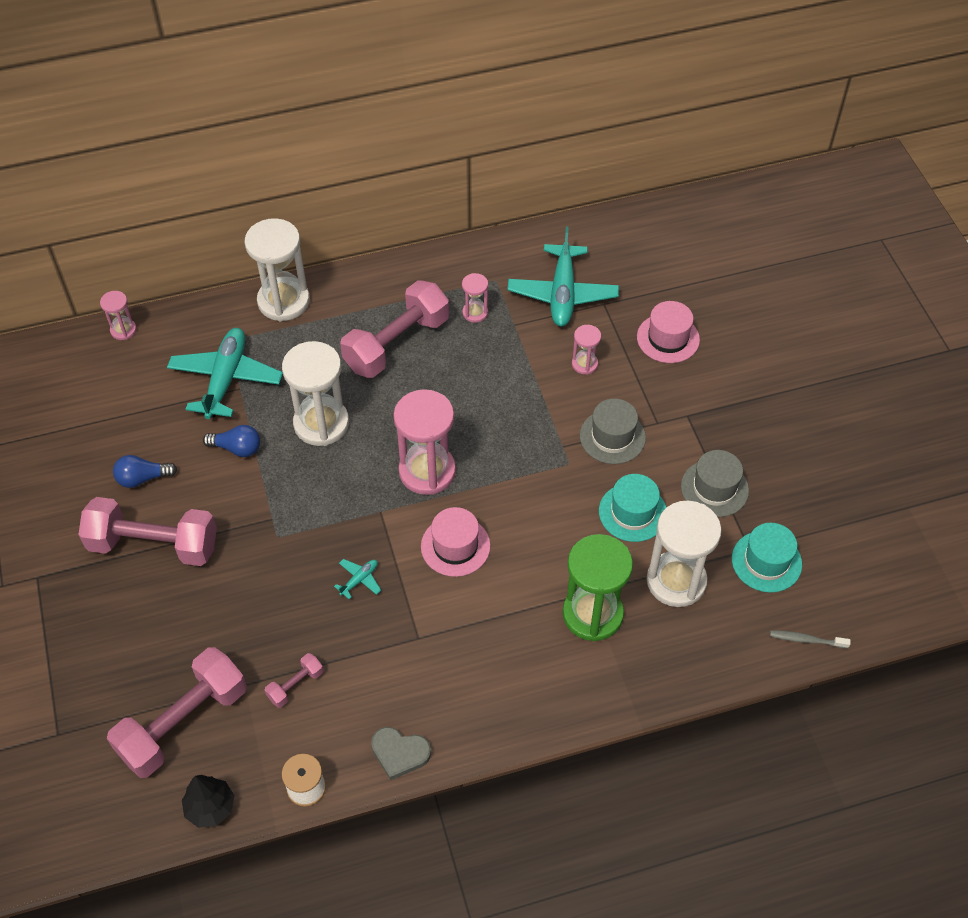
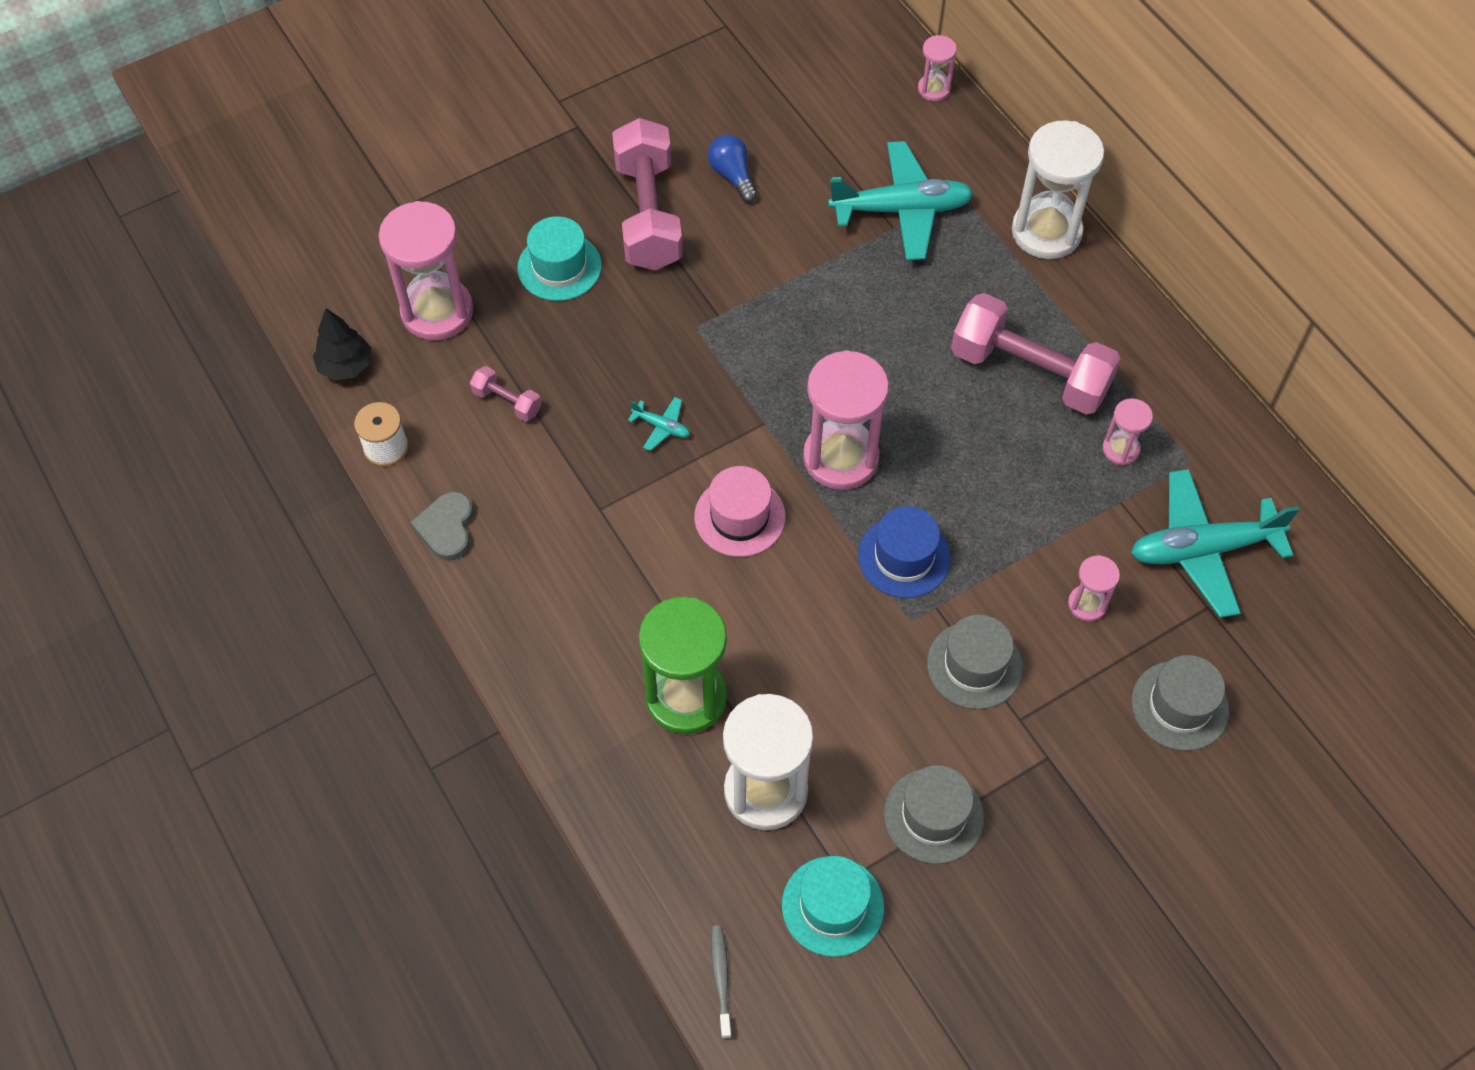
camera: 75 degrees right, 5 degrees up
(183, 723) = (437, 311): pink dumbbell -> pink hourglass
(237, 448) = (805, 251): blue light bulb -> none
(321, 423) = (872, 325): white hourglass -> none
(519, 454) = (904, 557): none -> blue hat
(632, 512) = (858, 715): turquoise hat -> turquoise hat (559, 267)
(668, 338) = (1180, 705): pink hat -> grey hat

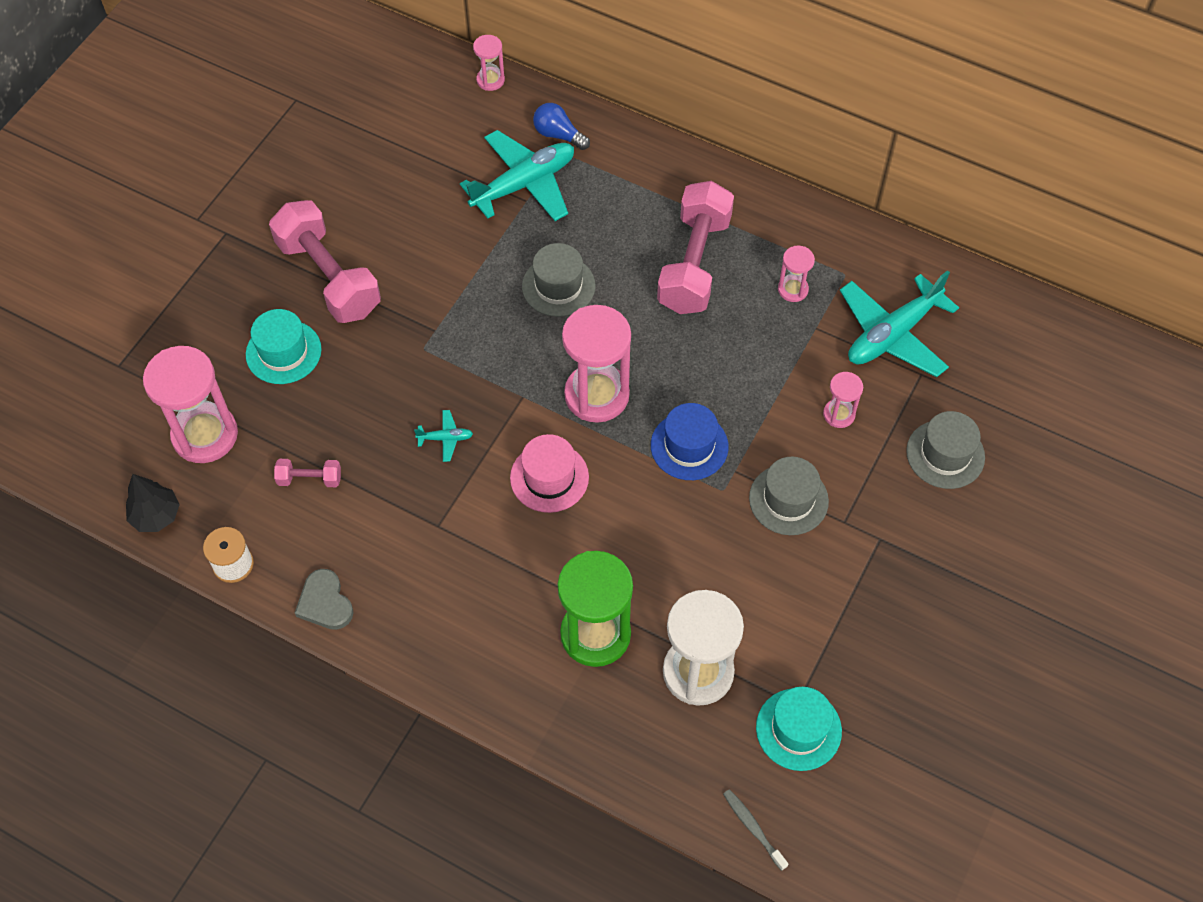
camera: 30 degrees left, 0 degrees up
(732, 175) = (377, 216): blue light bulb -> blue light bulb (558, 135)
(933, 815) = (828, 624): grey hat -> grey hat (558, 286)
(1029, 372) = (694, 264): pink dumbbell -> pink dumbbell turned 75 degrees counterclockwise
(1046, 232) = (641, 152): white hourglass -> none

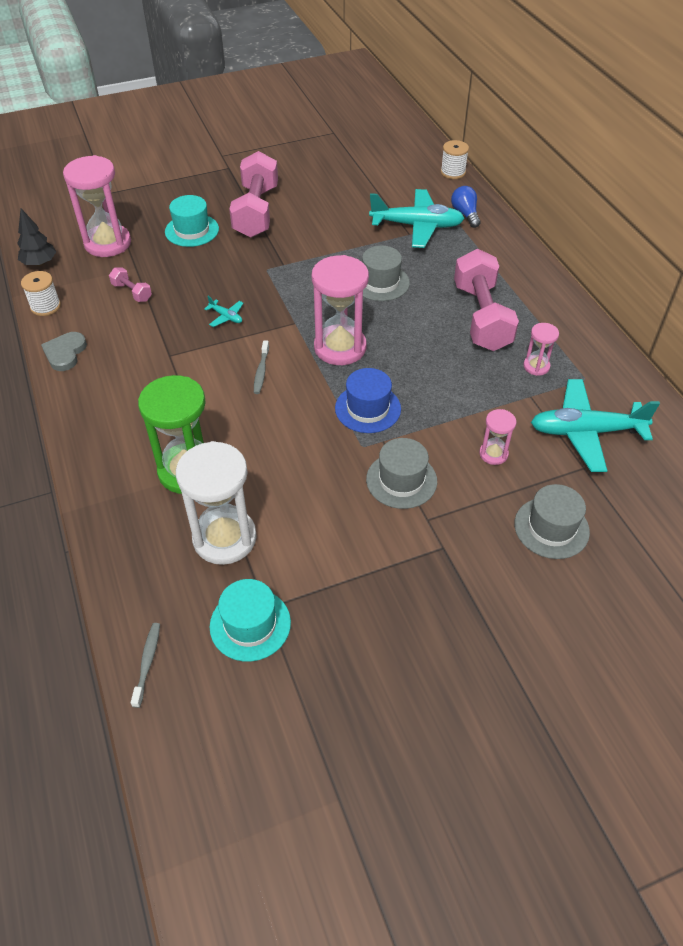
camera: 40 degrees right, 10 degrees down
(490, 80) = (453, 172): pink hourglass -> white spool
(549, 477) = (261, 371): pink hat -> grey toothbrush
(694, 264) = (481, 317): pink dumbbell -> pink dumbbell turned 60 degrees counterclockwise

